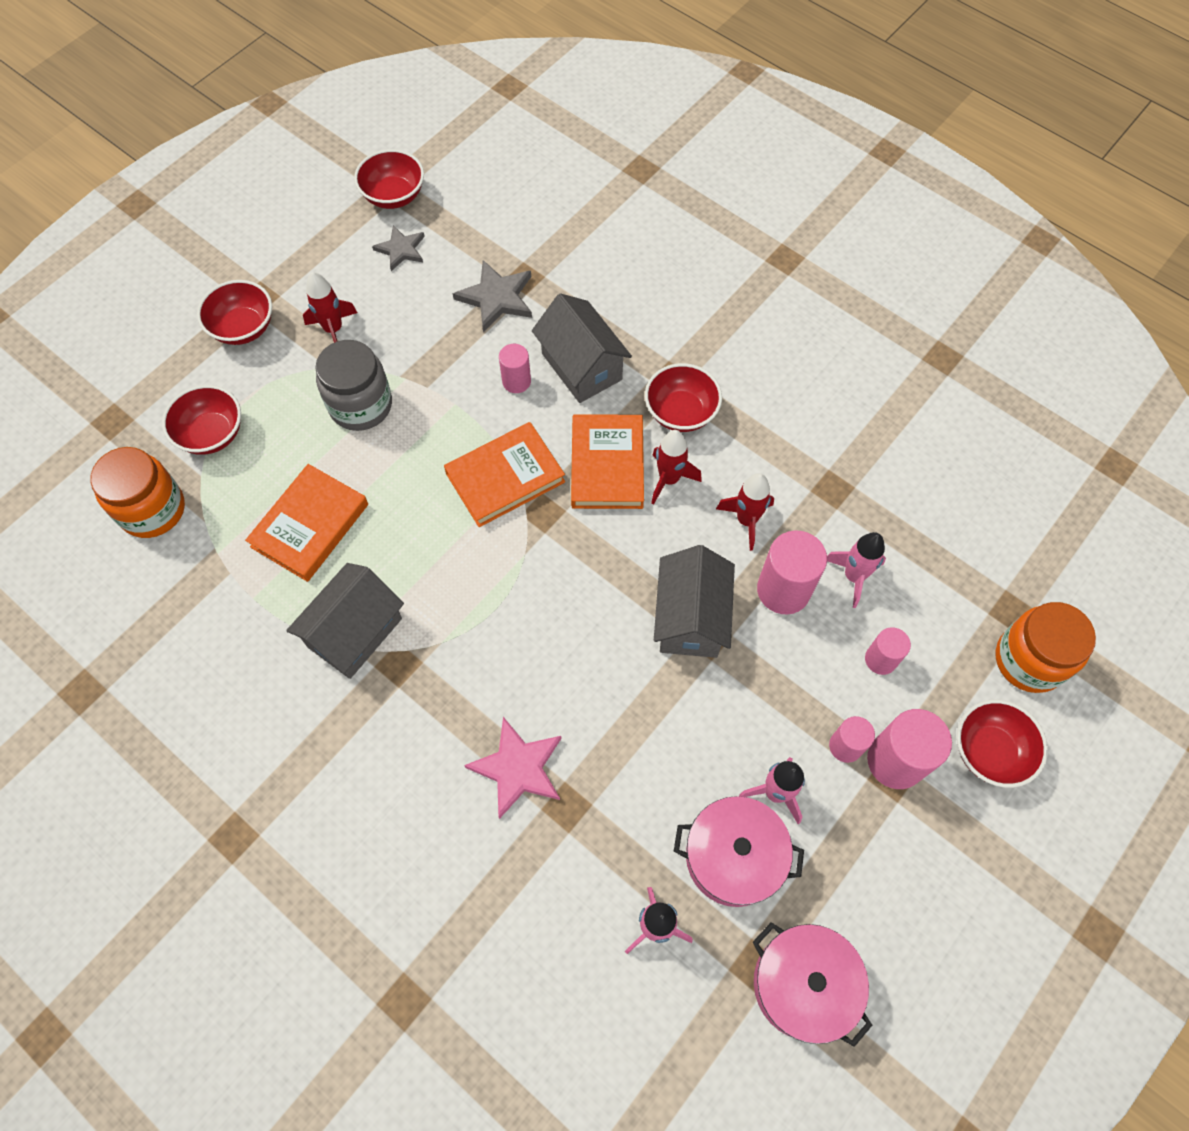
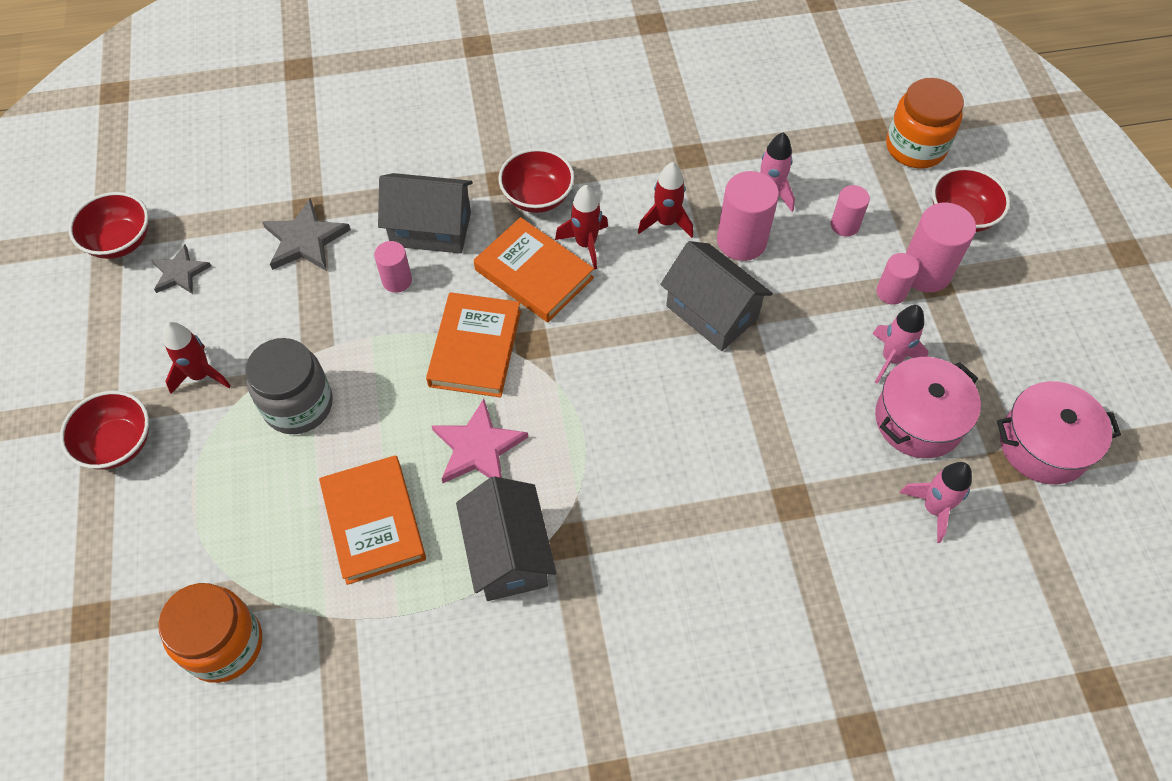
camera: 50 degrees left, 5 degrees down
(212, 434) = (199, 542): red bowl -> none
(518, 768) = (733, 514): pink star -> pink star (478, 448)

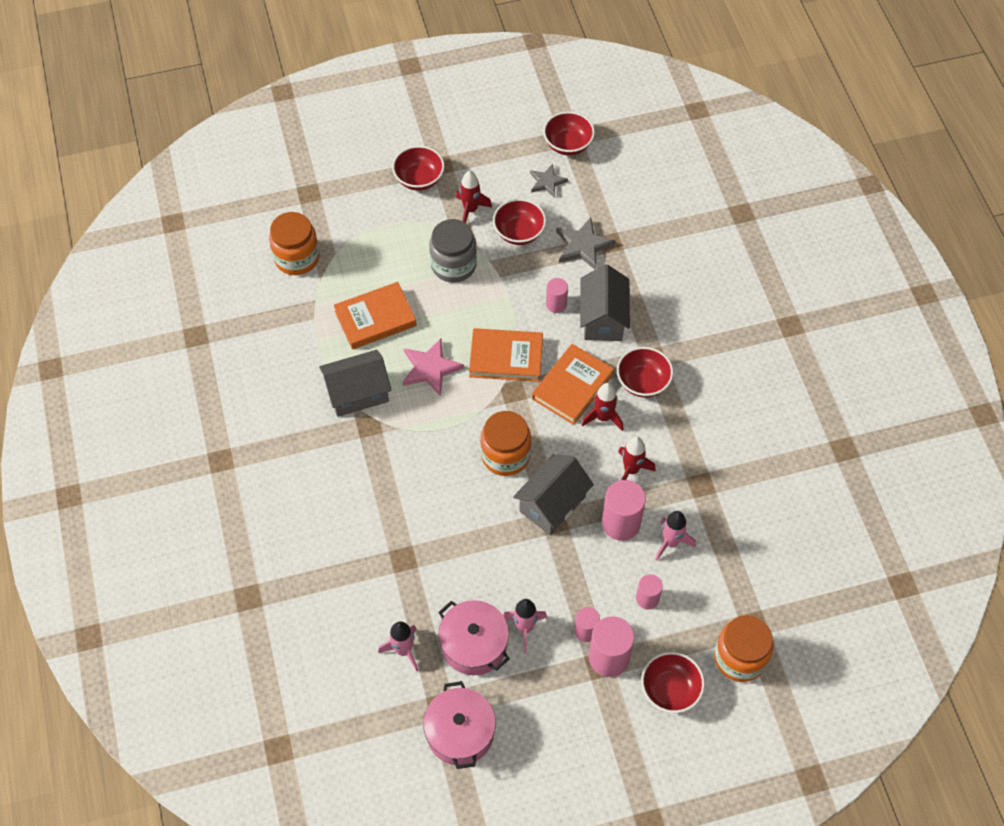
camera: 85 degrees right, 0 degrees up
(261, 315) = (519, 233): none -> red bowl
(634, 361) = (505, 455): none -> orange jar

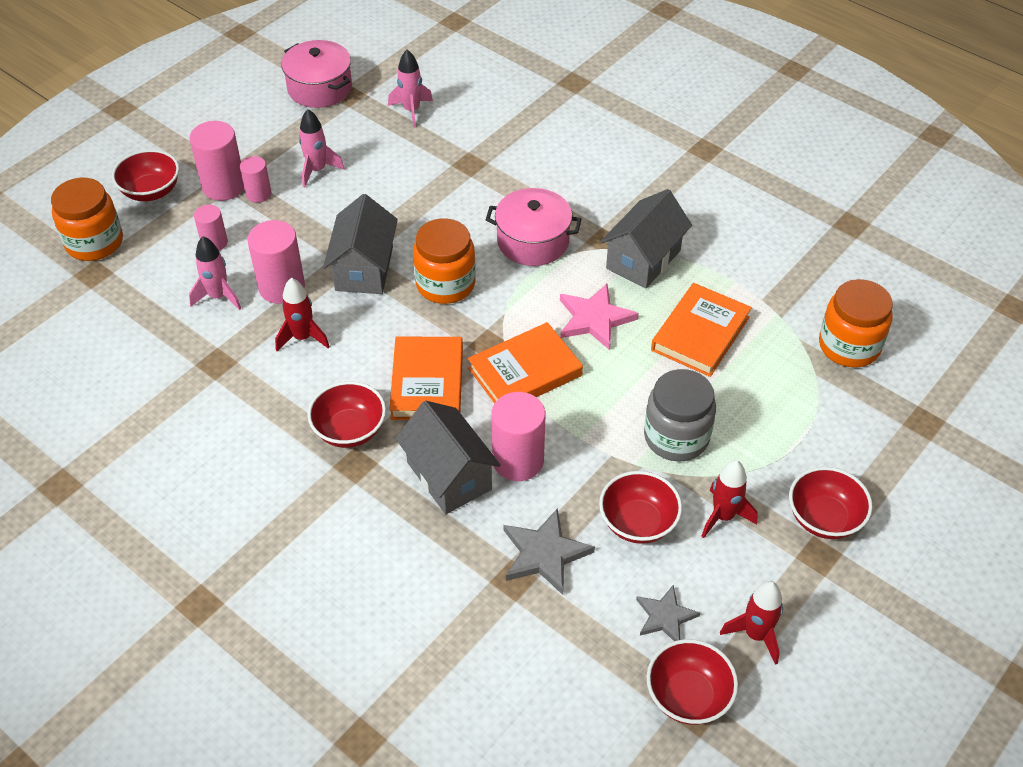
camera: 145 degrees right, 10 degrees down
(474, 644) = (354, 140): pink pot -> pink pot (533, 241)
(556, 304) = (518, 460): pink cylinder -> pink cylinder, size x1.71
(603, 417) = (369, 370): red rocket -> red rocket (755, 635)

